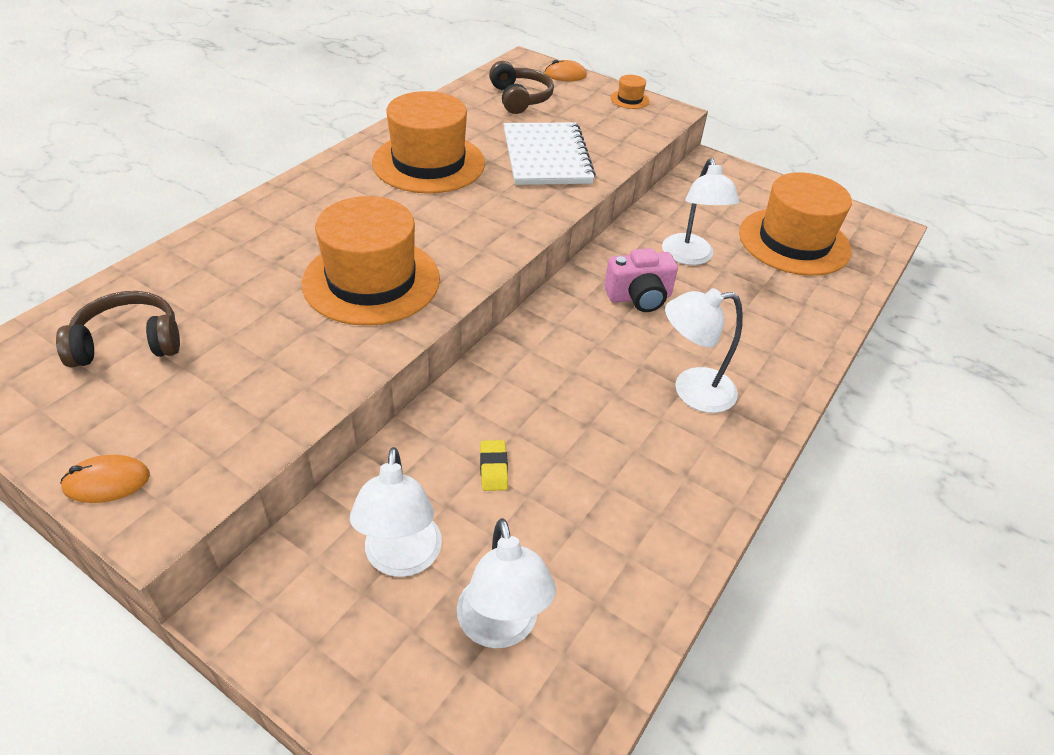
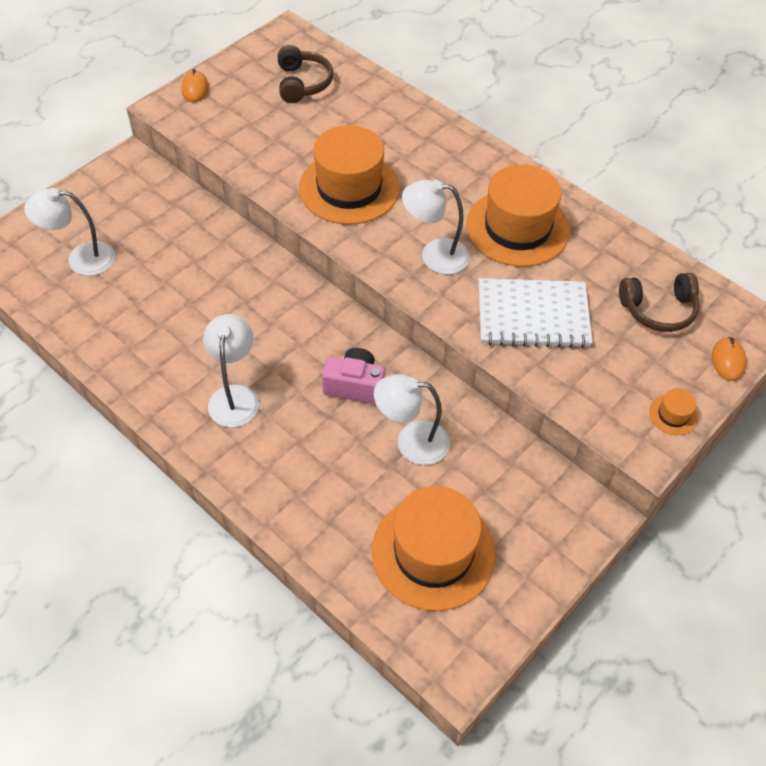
camera: 100 degrees right, 10 degrees up
(402, 559) = (138, 221): white lamp -> white lamp (434, 255)
(493, 468) = (192, 267): yellow eraser -> none
(639, 297) = (355, 386): pink camera -> pink camera turned 105 degrees clockwise

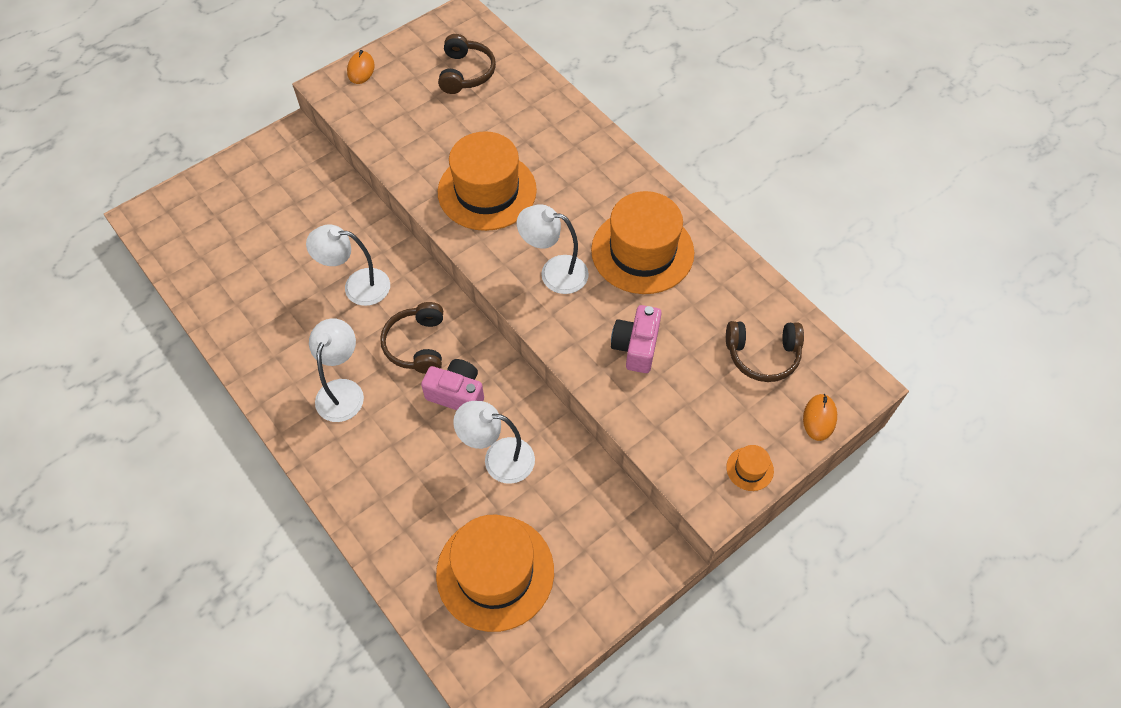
camera: 10 degrees right, 5 degrees up
(81, 259) = (228, 234): white lamp -> white lamp (357, 286)
(303, 344) = (417, 345): none -> brown headphones
(533, 315) = (636, 347): white notebook -> pink camera

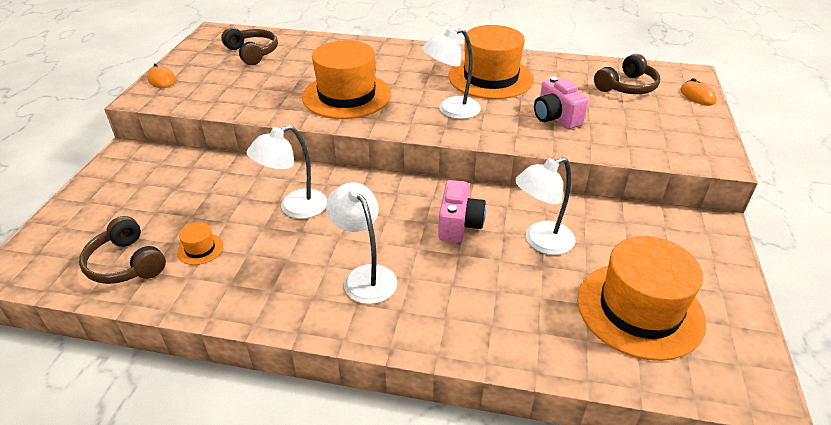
camera: 40 degrees left, 20 degrees down
(417, 345) = (390, 214): brown headphones -> brown headphones (126, 263)
(457, 394) = (459, 224): pink camera -> pink camera turned 120 degrees clockwise
(749, 469) = (706, 134): orange hat -> orange hat (200, 249)

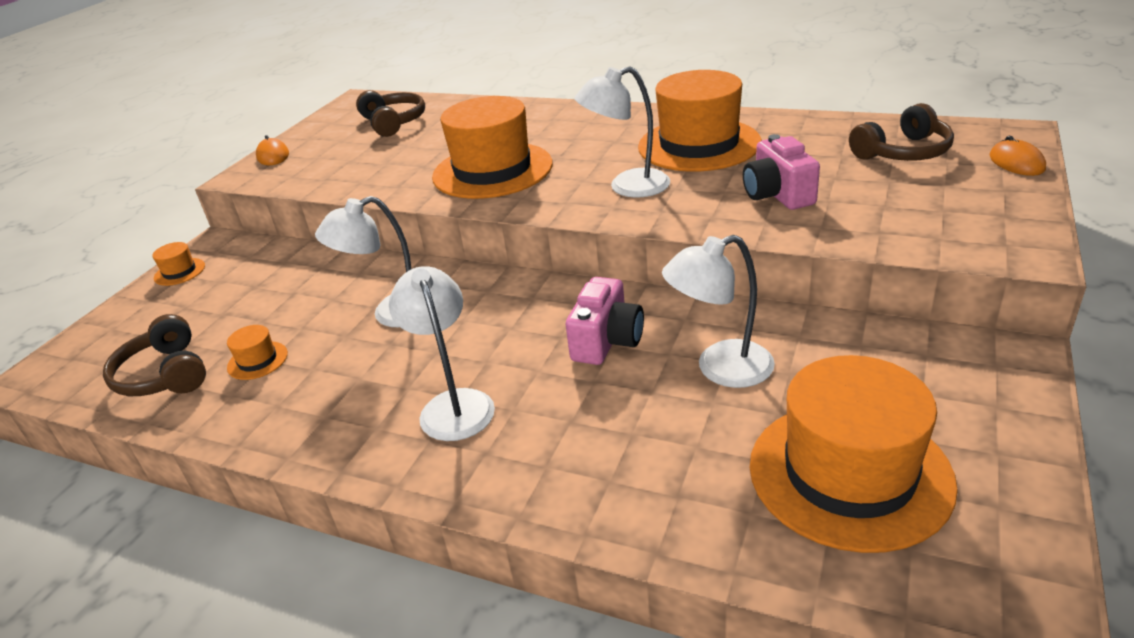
camera: 15 degrees right, 5 degrees down
(104, 176) = (179, 272): none -> orange hat

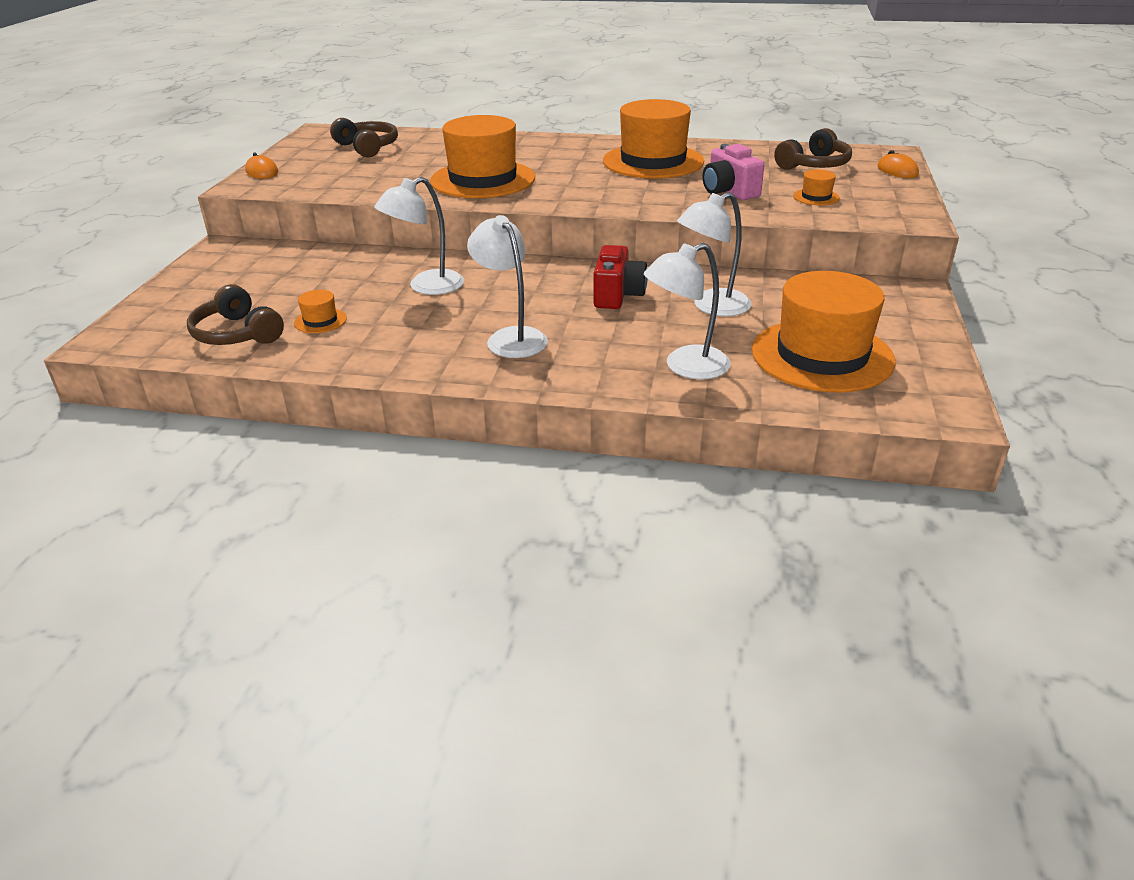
camera: 15 degrees left, 0 degrees up
(179, 272) = (200, 266): orange hat -> orange hat (816, 197)
(607, 341) = (617, 295): pink camera -> red camera
(627, 187) = (606, 189): white lamp -> white lamp (685, 367)

